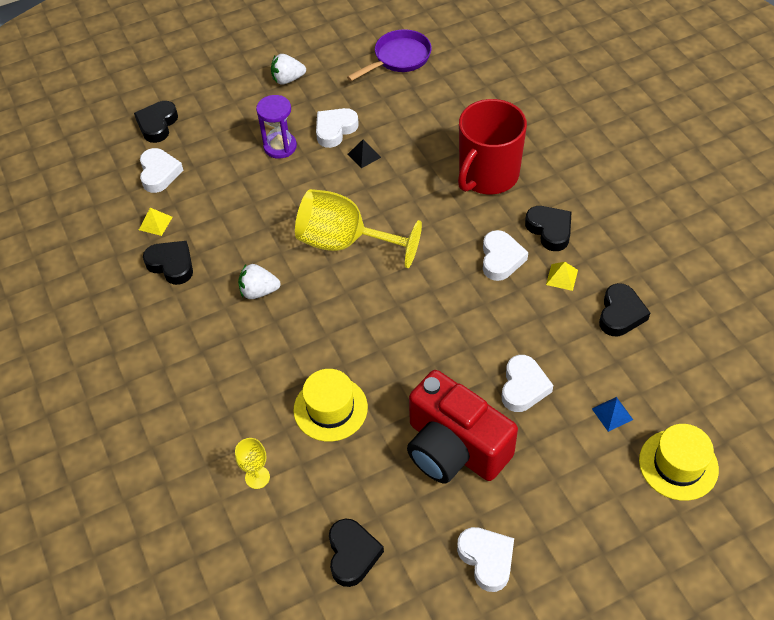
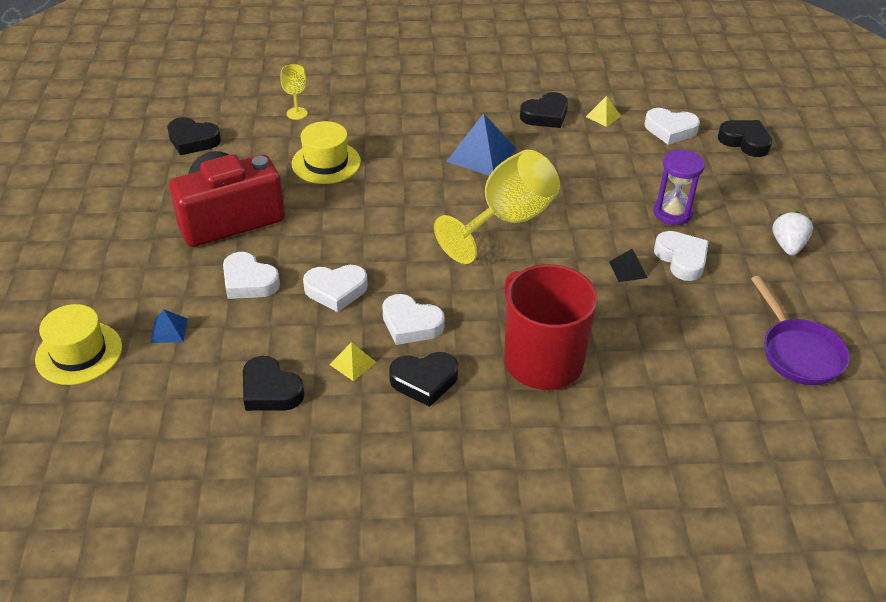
camera: 110 degrees right, 10 degrees down
(259, 291) = (481, 155): white strawberry -> blue pyramid
(487, 559) = (121, 203): white heart -> white heart (336, 290)

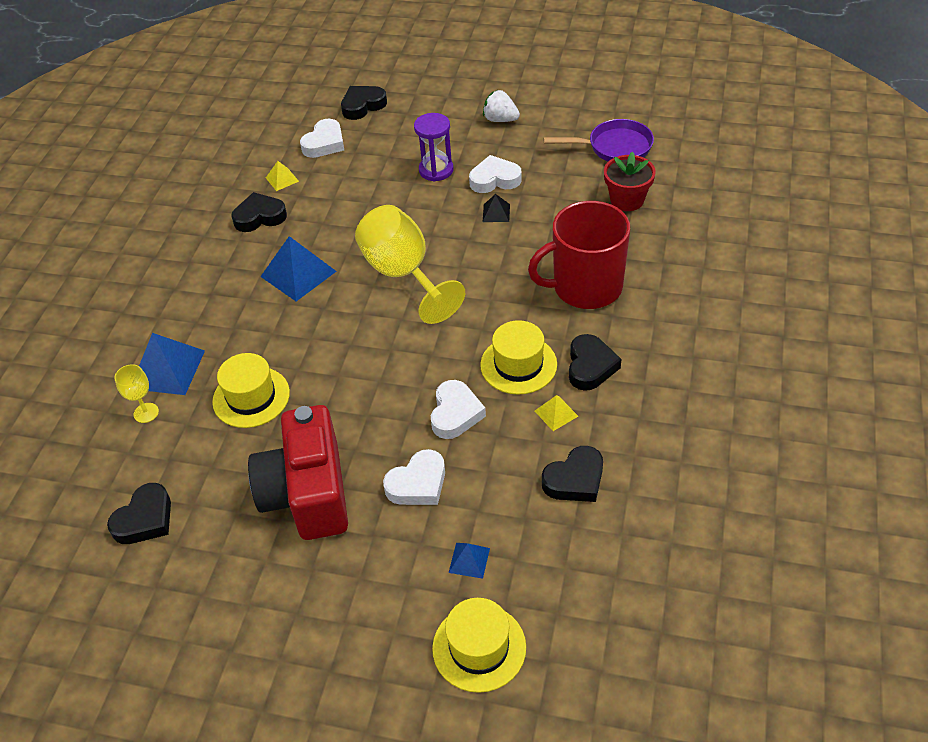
camera: 70 degrees left, 5 degrees up
(345, 112) = (167, 369): none -> blue pyramid
(411, 324) = (518, 364): white heart -> yellow hat
(545, 115) = (259, 217): black heart -> black heart turned 90 degrees counterclockwise
(706, 377) = (627, 200): none -> red flower pot

